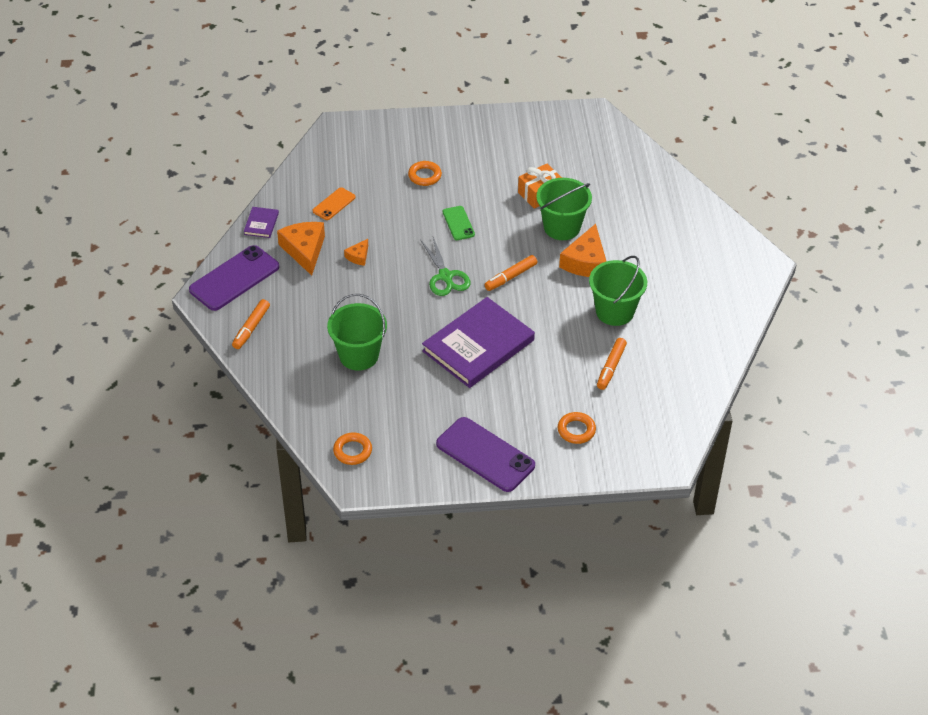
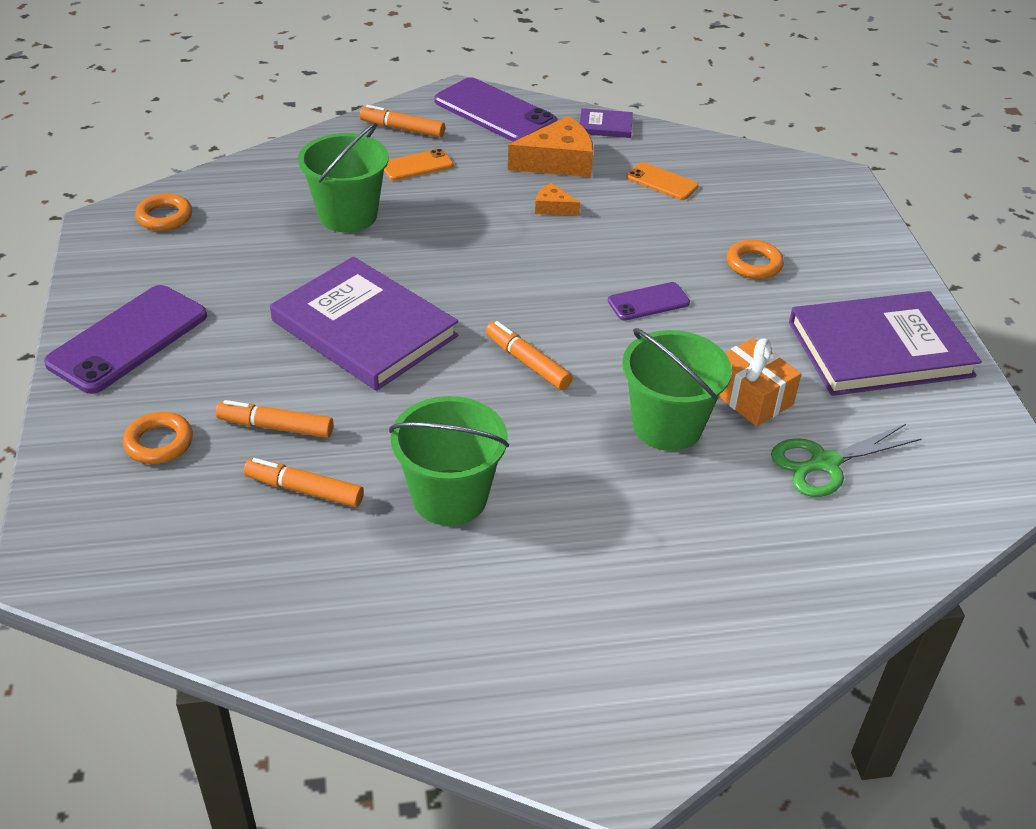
camera: 85 degrees right, 5 degrees down
(301, 321) = (417, 166): none -> orange phone
(445, 276) = (519, 291): green scissors -> green scissors (824, 463)
(458, 223) = (648, 302): green phone -> purple phone
(502, 140) = (880, 349): none -> purple book
(563, 381) = (275, 427): none -> orange marker
(585, 262) = (580, 458): orange cheese -> none

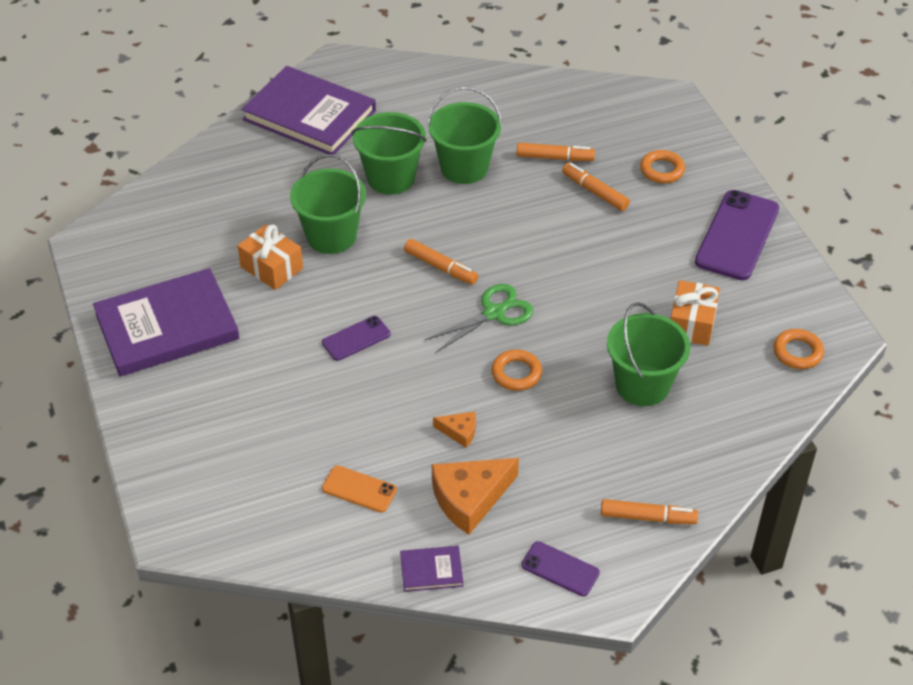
camera: 170 degrees right, 5 degrees up
(257, 258) = (691, 323): none -> orange gift
(275, 427) = (594, 192): orange marker -> orange marker turned 135 degrees counterclockwise
(364, 328) = (572, 274): purple book -> purple book (309, 115)
(417, 166) = (609, 463): orange phone -> none
(495, 112) = (560, 569): purple phone -> purple phone, size x0.53
(567, 499) = (391, 178): none -> green bucket
(754, 264) = (266, 396): orange ring -> orange ring (516, 373)
(824, 463) = (222, 228): green scissors -> green scissors (494, 313)

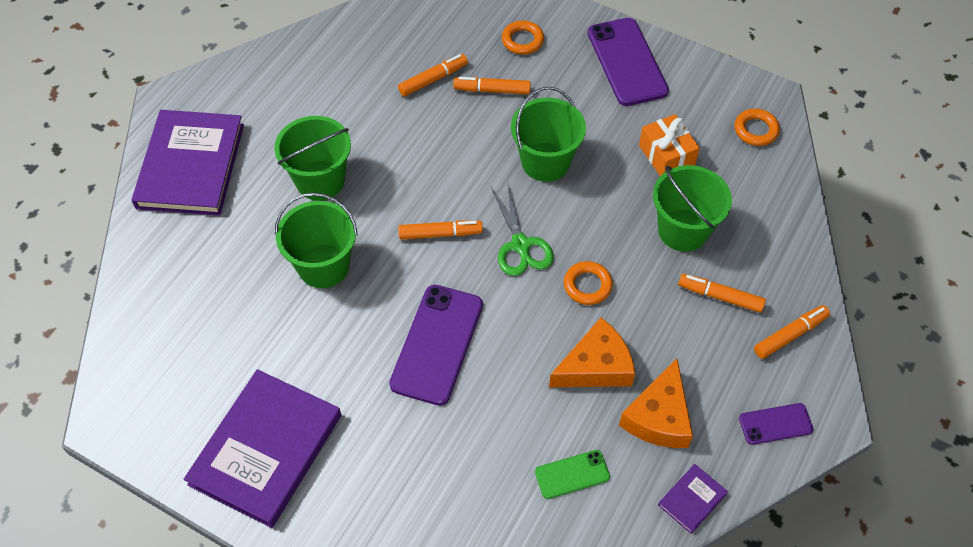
camera: 40 degrees left, 10 degrees up
(272, 268) = (302, 330): orange gift -> none
(309, 115) = (191, 166): purple book -> purple book turned 75 degrees counterclockwise
(356, 338) = (437, 344): purple phone -> purple phone, size x1.90
(359, 489) = (572, 474): orange phone -> green phone
(459, 432) = (596, 366): orange cheese -> orange cheese, size x1.98
(464, 167) = (371, 133): green bucket -> green bucket (545, 162)
(494, 313) = (520, 245): green scissors -> green scissors turned 150 degrees clockwise
(619, 451) = (720, 296): none -> orange marker

